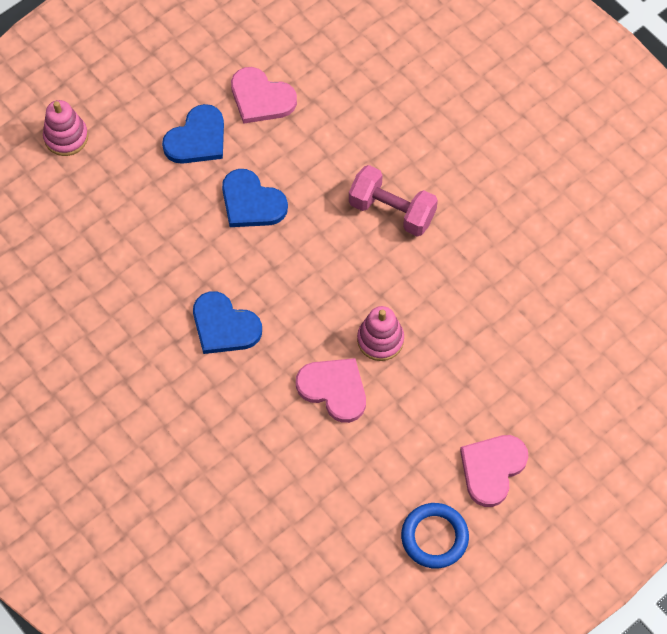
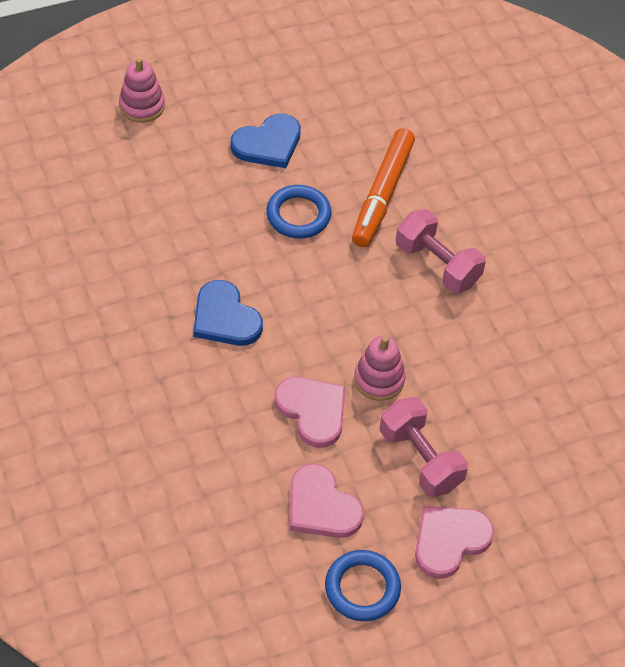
camera: 15 degrees right, 10 degrees down
(251, 202) = (298, 215): blue heart -> blue ring
(261, 98) = (345, 127): pink heart -> pink heart (321, 506)
(319, 156) = (382, 194): none -> orange marker
(442, 402) = (420, 459): none -> pink dumbbell

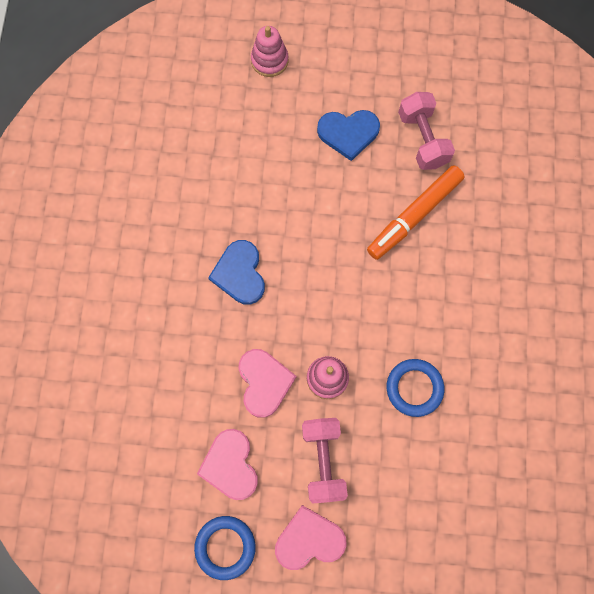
camera: 30 degrees right, 20 degrees up
(298, 215) = (339, 207): blue ring -> blue ring (414, 388)
(437, 264) = (424, 297): pink dumbbell -> pink dumbbell (422, 139)

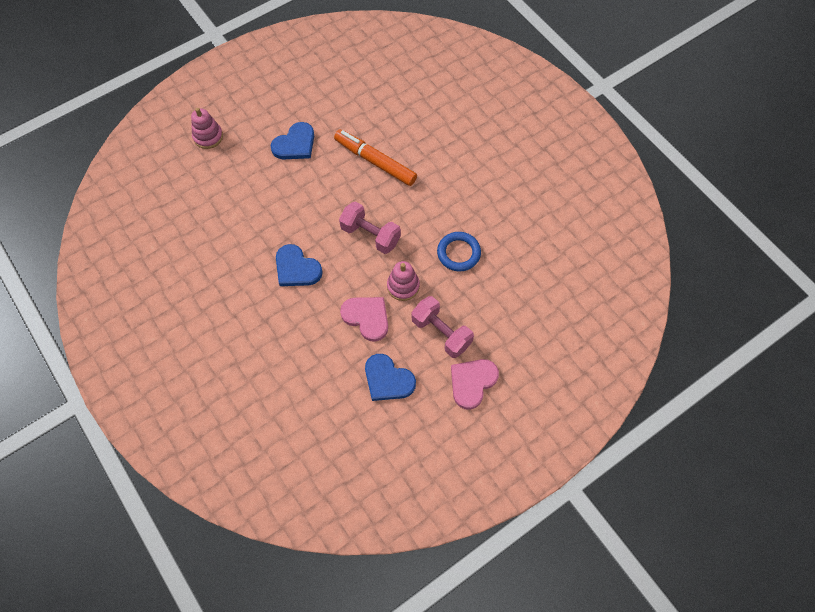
camera: 40 degrees left, 10 degrees down
(225, 547) = (426, 427): blue ring -> none
(230, 465) = (388, 380): pink heart -> blue heart
(414, 215) = (375, 161): orange marker -> orange marker turned 120 degrees clockwise
(422, 139) = (343, 117): pink dumbbell -> pink dumbbell (370, 235)

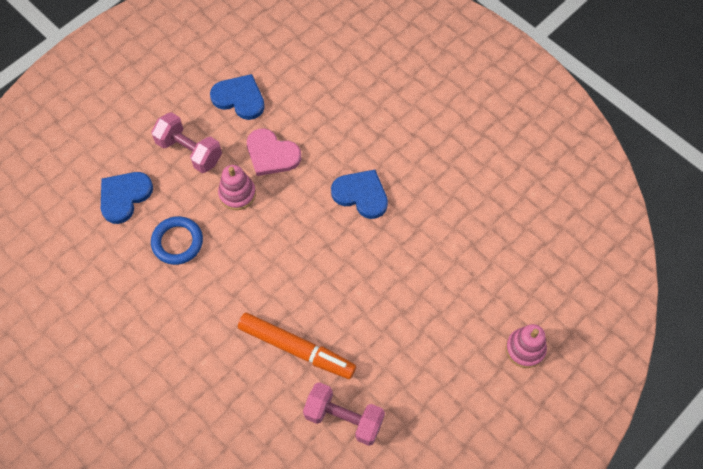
camera: 170 degrees right, 0 degrees up
(295, 144) = (407, 357): blue heart -> blue heart (124, 196)
(370, 235) = (284, 247): pink dumbbell -> pink dumbbell (344, 418)
(472, 382) = (153, 108): pink heart -> none

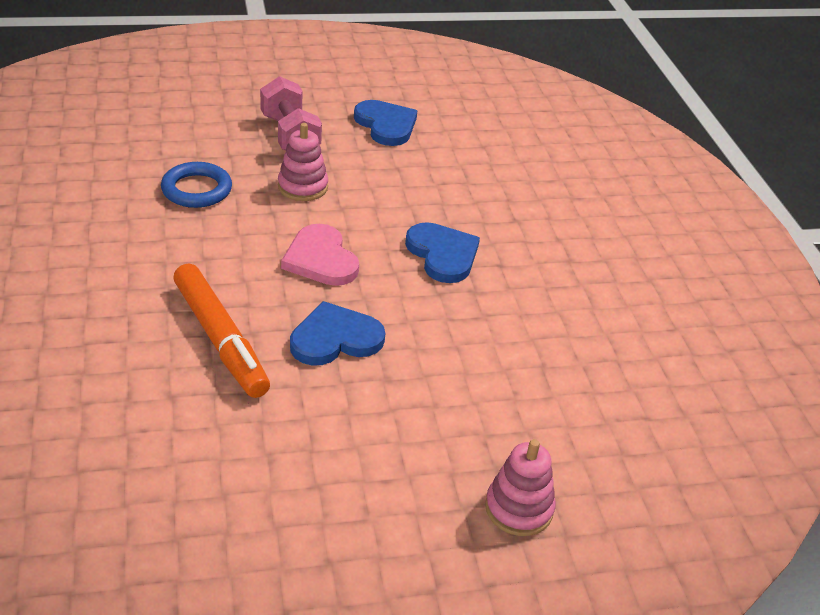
camera: 30 degrees right, 25 degrees down
(124, 196) = (186, 134): blue heart -> blue heart (335, 338)
(271, 154) = (374, 177): pink heart -> pink heart (321, 259)
(344, 418) = (202, 434): pink dumbbell -> none

